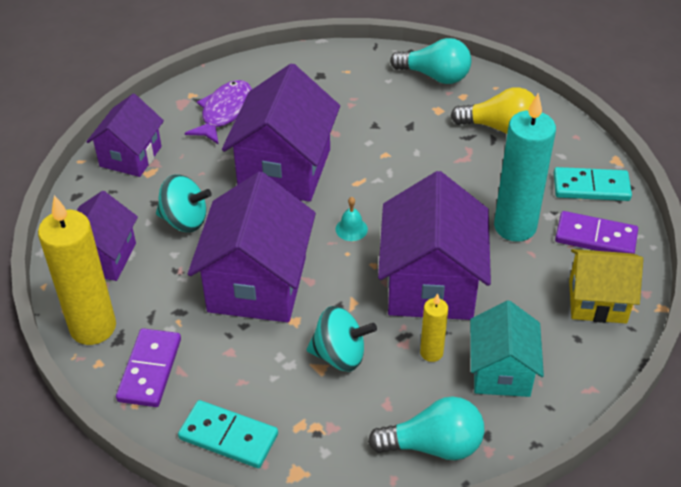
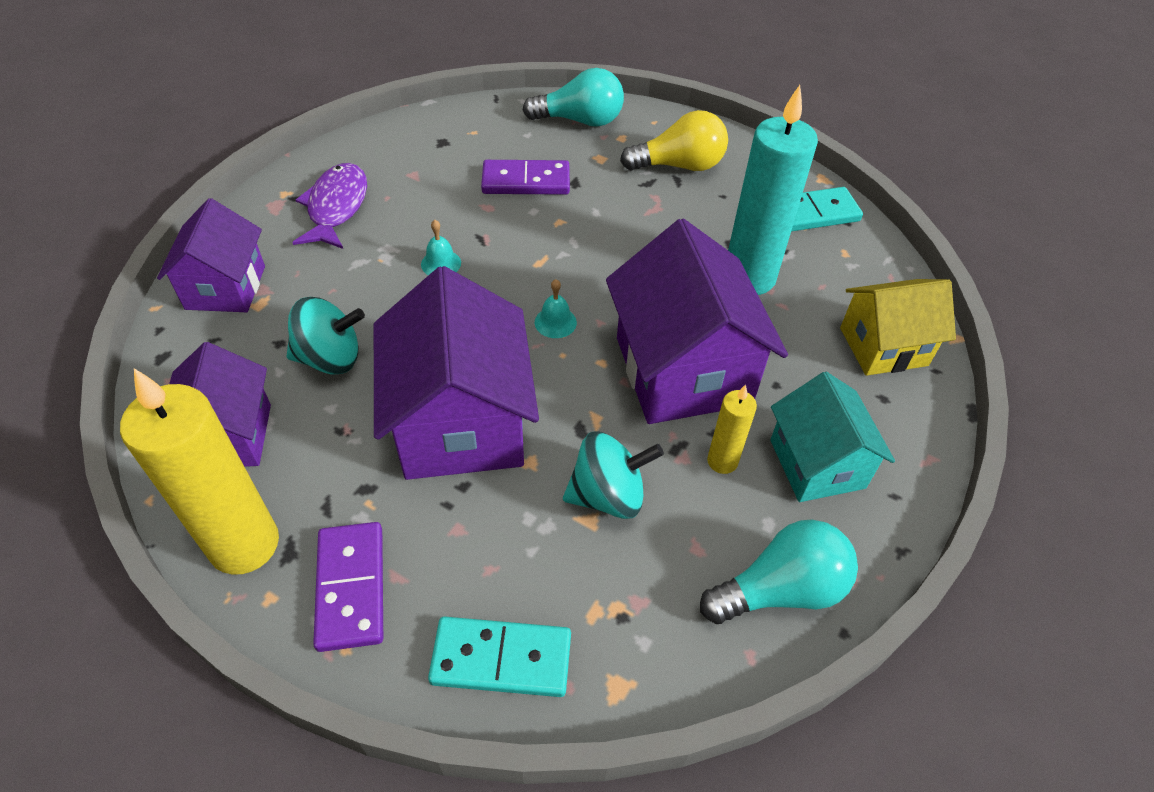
camera: 20 degrees left, 5 degrees up
(284, 169) = (441, 263): purple house -> turquoise bell
(595, 237) = (844, 271): purple domino -> purple domino (526, 181)

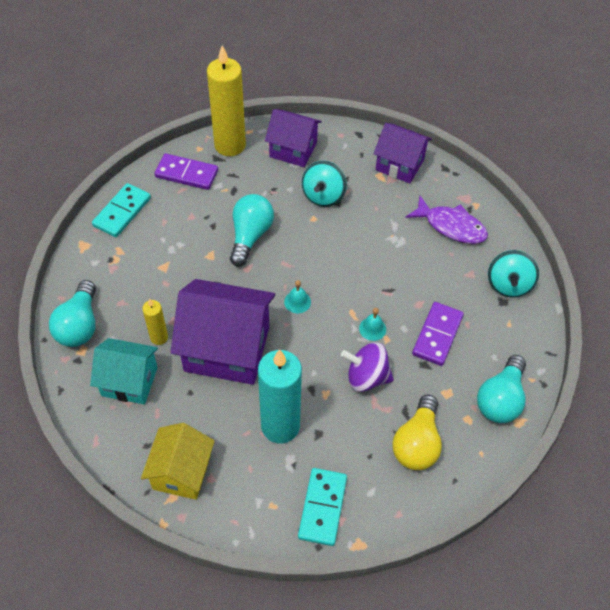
camera: 115 degrees right, 5 degrees up
(441, 263) = (374, 263): turquoise bell -> turquoise bell (372, 328)
(460, 423) = (250, 236): purple house -> turquoise light bulb
(608, 495) = (171, 279): turquoise spinning top -> turquoise spinning top (508, 284)
(626, 224) = (366, 377): none -> purple spinning top

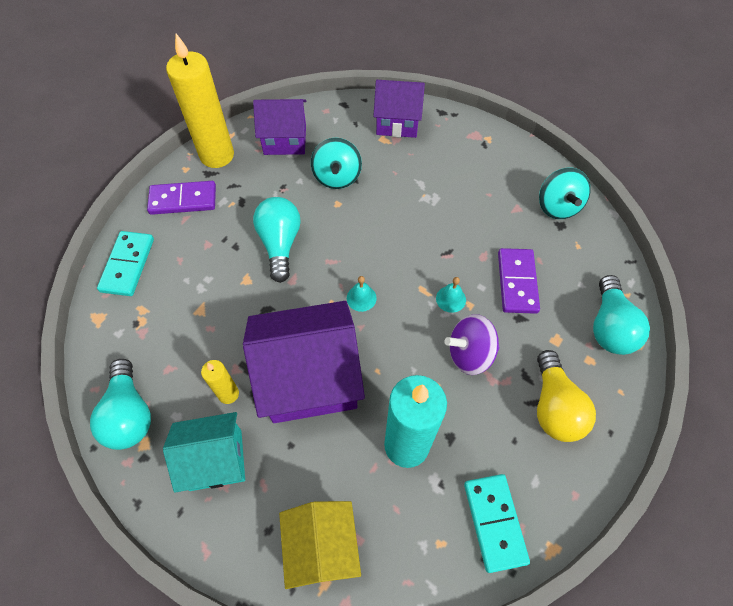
camera: 20 degrees left, 5 degrees up
(451, 226) = (476, 167): purple fish -> none

